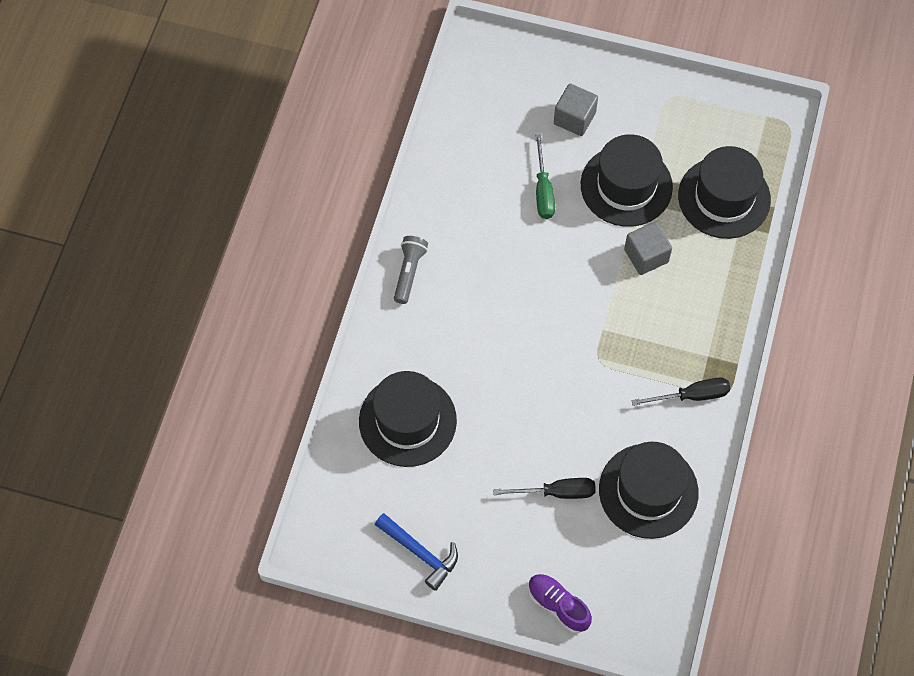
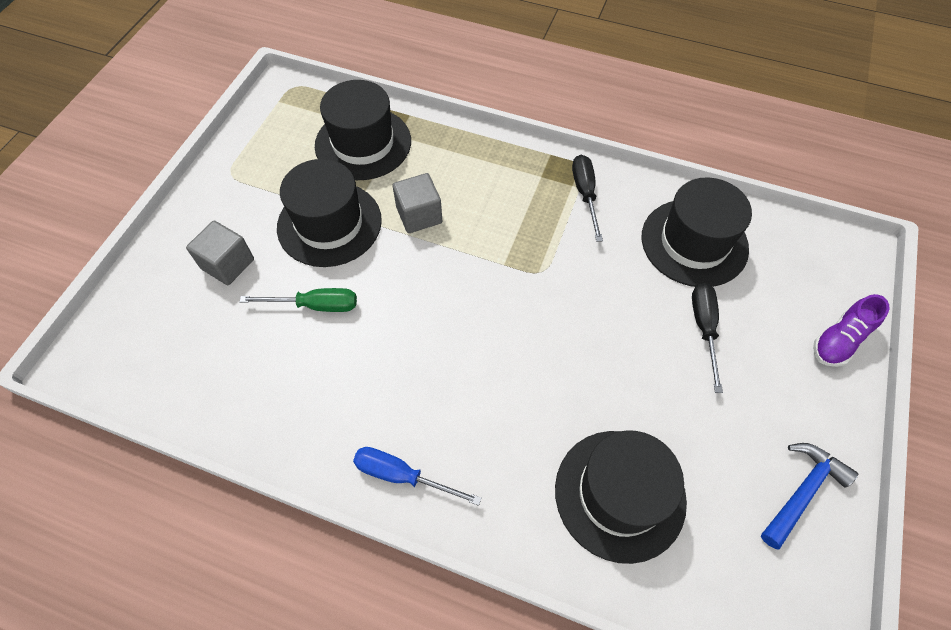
camera: 85 degrees left, 5 degrees down
(409, 272) = (402, 475): grey flashlight -> blue screwdriver

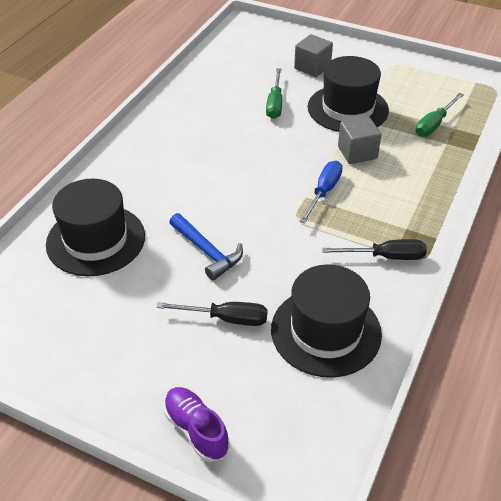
camera: 95 degrees right, 15 degrees down
(363, 143) = (434, 124): black hat -> green screwdriver
(402, 475) = (141, 139): blue screwdriver -> blue screwdriver (324, 192)
(802, 491) = (61, 353): blue hammer -> blue hammer (207, 252)

